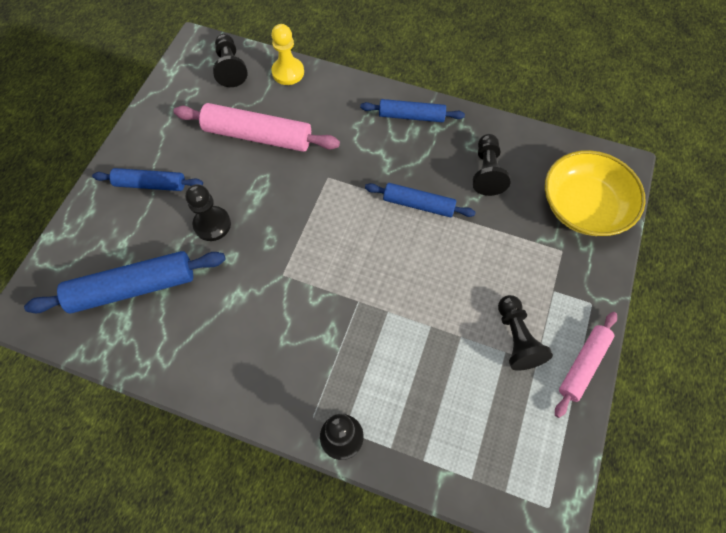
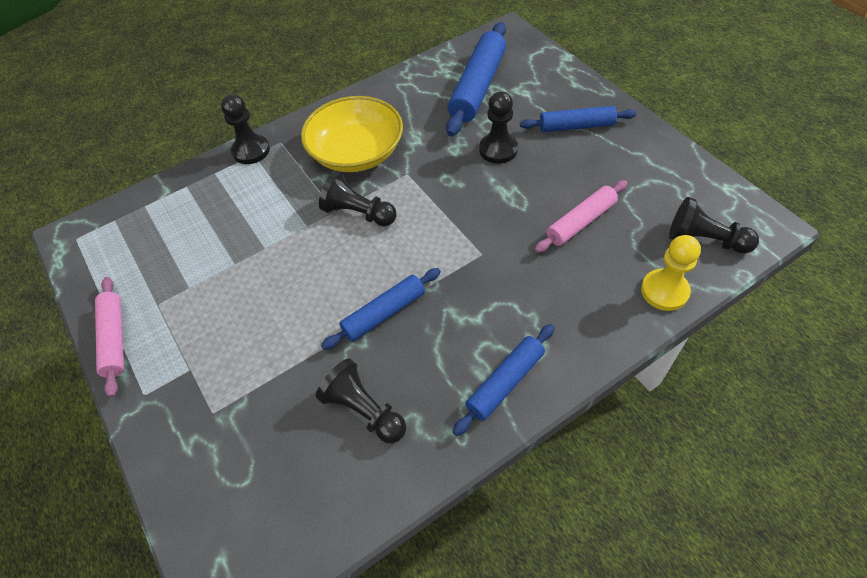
camera: 130 degrees right, 10 degrees down
(150, 184) = (576, 126): blue rolling pin -> blue rolling pin turned 45 degrees clockwise
(258, 136) = (580, 222): pink rolling pin -> pink rolling pin, size x0.62
(516, 338) = (188, 303): black pawn -> black pawn (358, 213)
(583, 206) = (230, 485): yellow bowl -> yellow bowl (356, 152)

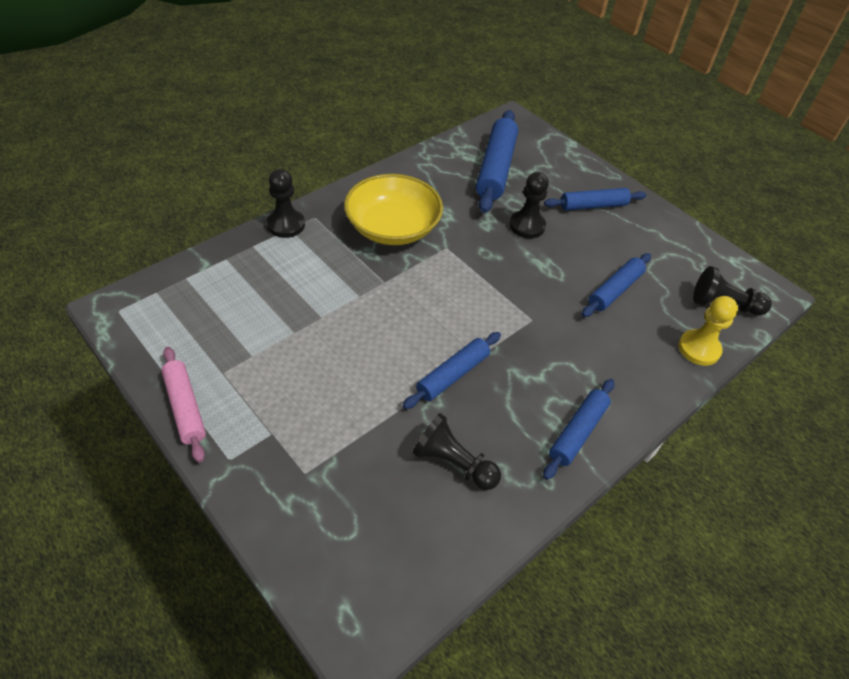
camera: 15 degrees left, 5 degrees down
(358, 213) = (407, 283): black pawn -> none
(580, 222) = (614, 290): pink rolling pin -> blue rolling pin

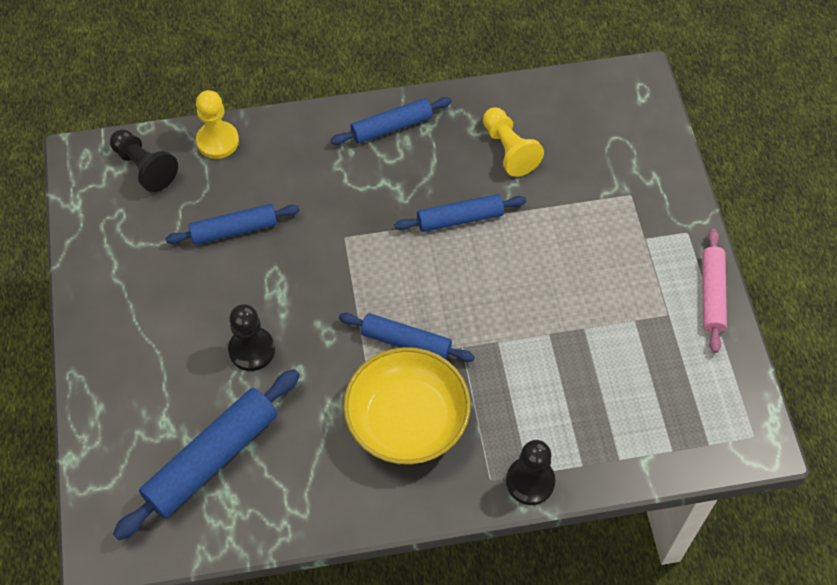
camera: 145 degrees left, 10 degrees up
(453, 463) = (509, 150): black pawn -> yellow pawn
(593, 205) = (148, 343): blue rolling pin -> blue rolling pin (406, 342)

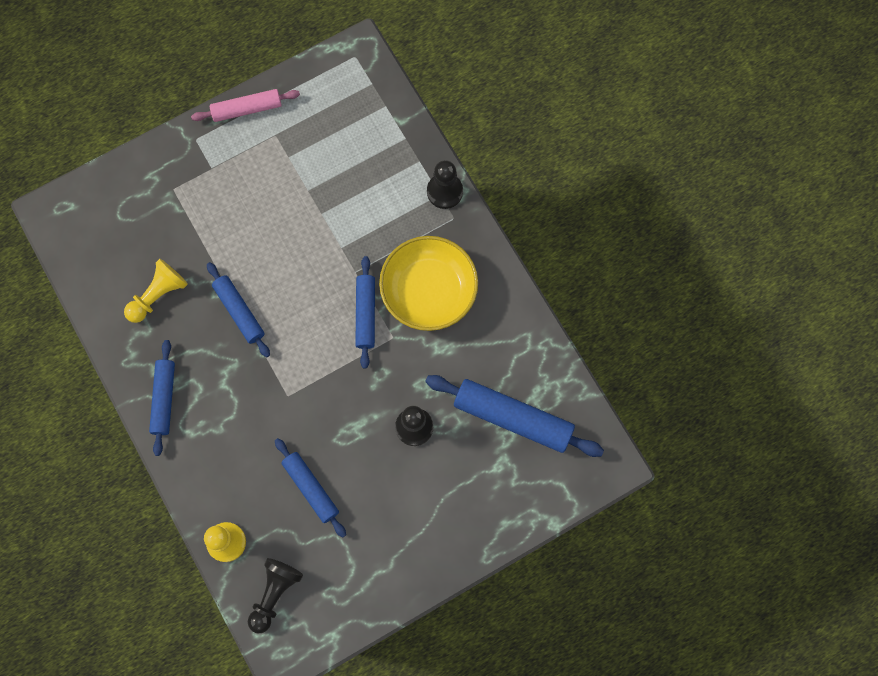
camera: 110 degrees left, 15 degrees up
(391, 127) = (164, 399): blue rolling pin -> blue rolling pin turned 45 degrees clockwise

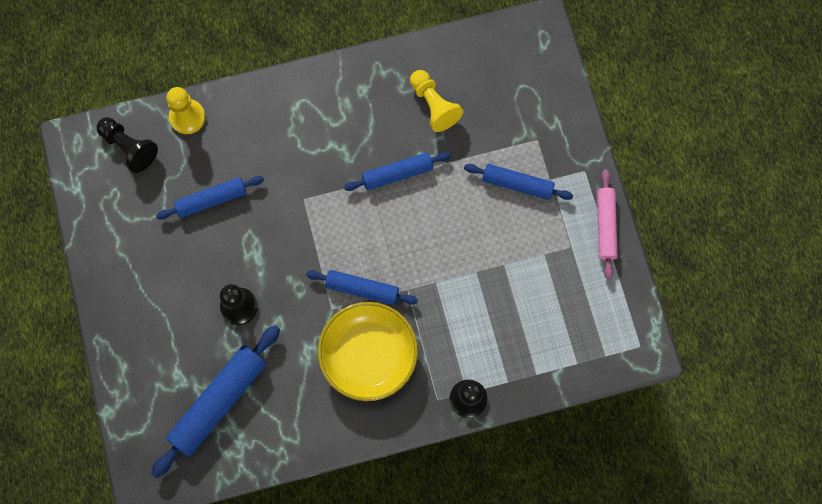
camera: 105 degrees right, 0 degrees up
(164, 399) = (333, 91): blue rolling pin -> blue rolling pin (517, 184)

